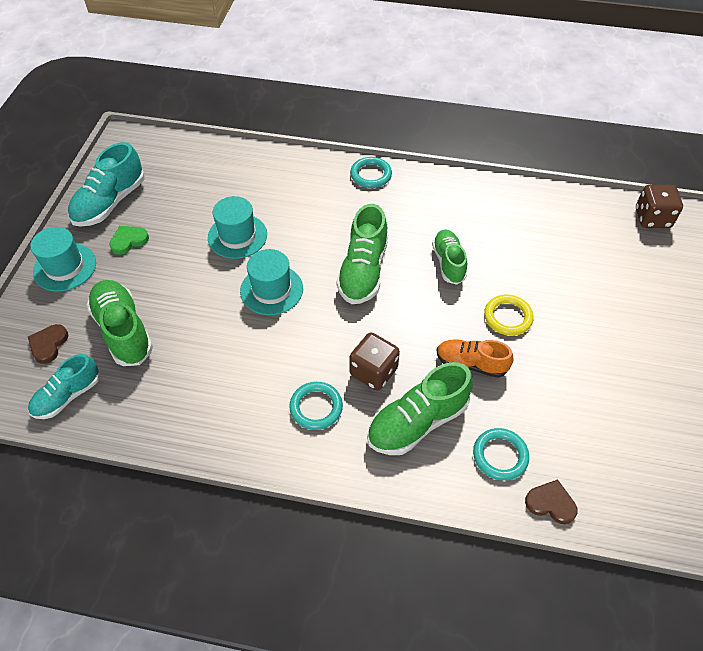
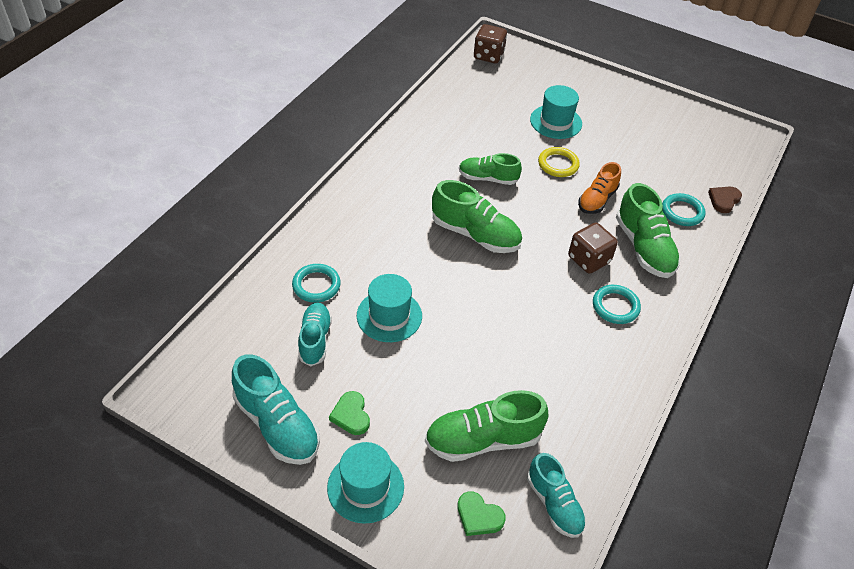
camera: 75 degrees left, 5 degrees down
(48, 344) = (478, 516): brown heart -> green heart
(196, 199) = (315, 339): none -> turquoise shoe
(271, 290) = (473, 305): turquoise hat -> turquoise hat (556, 122)
(371, 175) = (353, 194): turquoise ring -> turquoise ring (316, 285)

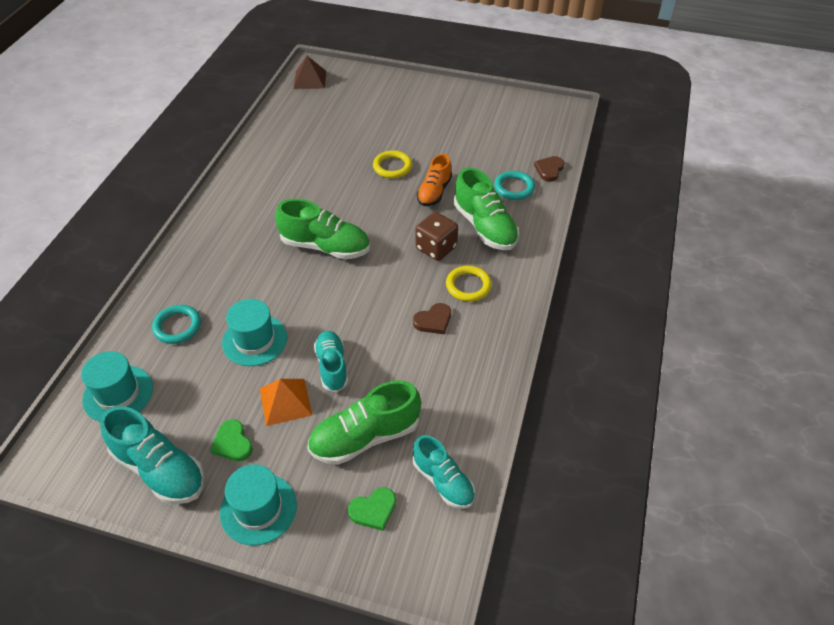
camera: 10 degrees left, 0 degrees up
(315, 339) = (184, 379): turquoise shoe -> turquoise shoe (332, 366)
(409, 385) = (285, 401): none -> orange pyramid
(478, 516) = (373, 510): green heart -> green heart turned 45 degrees counterclockwise
(488, 56) = (310, 79): brown dice -> brown pyramid
(488, 178) = (328, 192): green shoe -> none
(556, 122) = (383, 128): turquoise hat -> turquoise hat (118, 394)
(573, 335) = (433, 321): none -> brown heart
(615, 306) = (468, 286): turquoise ring -> yellow ring

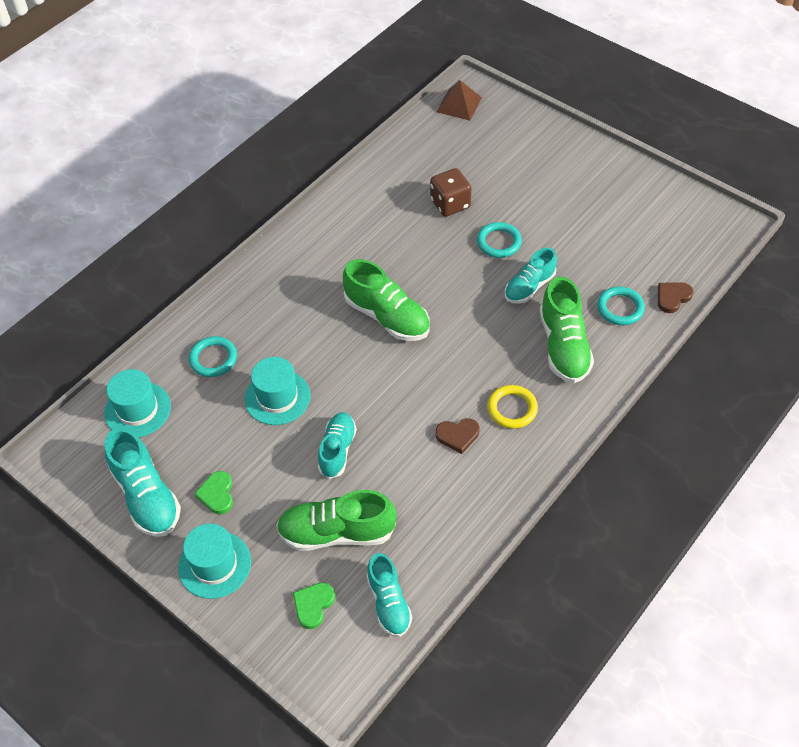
camera: 25 degrees right, 5 degrees up
(285, 401) = (280, 470): orange pyramid -> none
(373, 510) = (313, 605): green heart -> green heart turned 120 degrees clockwise
(392, 167) = (499, 242): yellow ring -> turquoise ring
(434, 192) = (529, 287): orange shoe -> turquoise shoe
(436, 248) = (499, 354): brown dice -> brown dice (450, 204)

